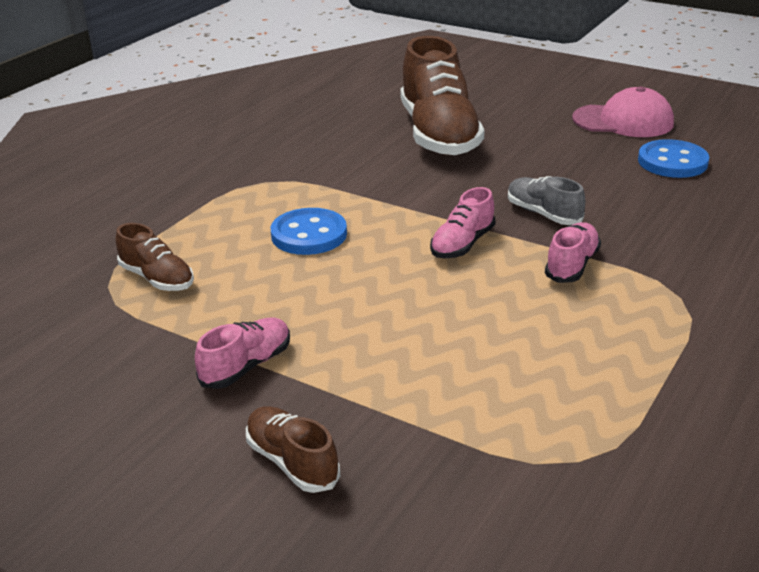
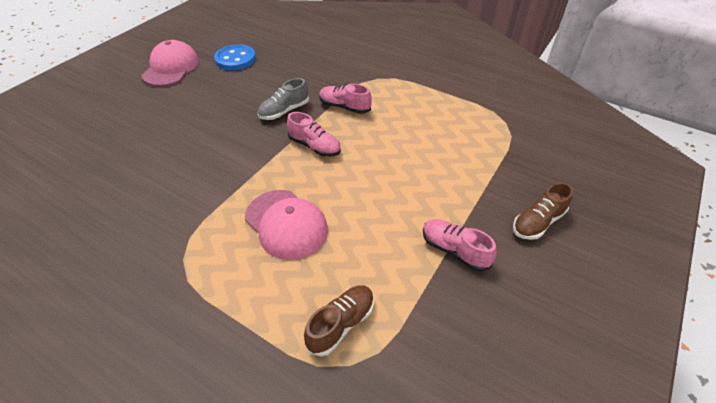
camera: 90 degrees left, 15 degrees up
(309, 235) = (286, 224): blue button -> pink cap
(439, 134) = (145, 149): brown shoe -> none

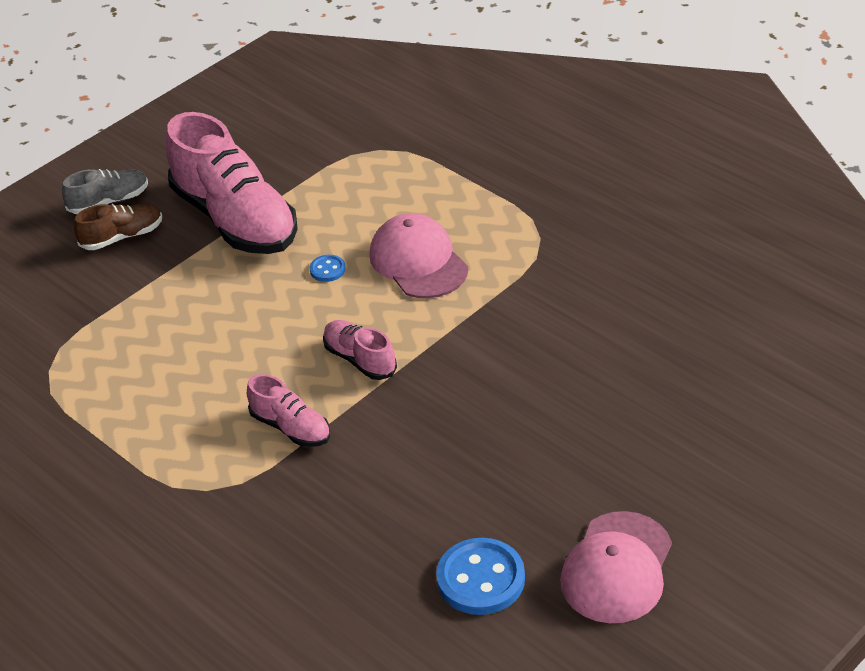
camera: 165 degrees left, 5 degrees down
(284, 111) = (396, 430): grey shoe -> grey shoe (109, 202)
(341, 324) = (378, 174): brown shoe -> none
(357, 209) = (327, 269): none -> blue button
(454, 250) = (235, 219): pink shoe -> pink shoe, size x2.10

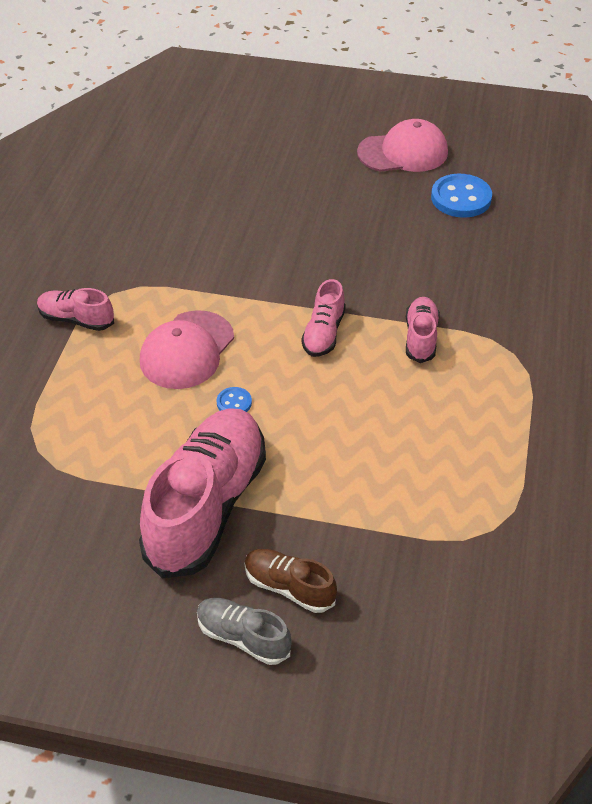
camera: 125 degrees left, 5 degrees up
(520, 205) = (76, 319): none -> pink shoe

